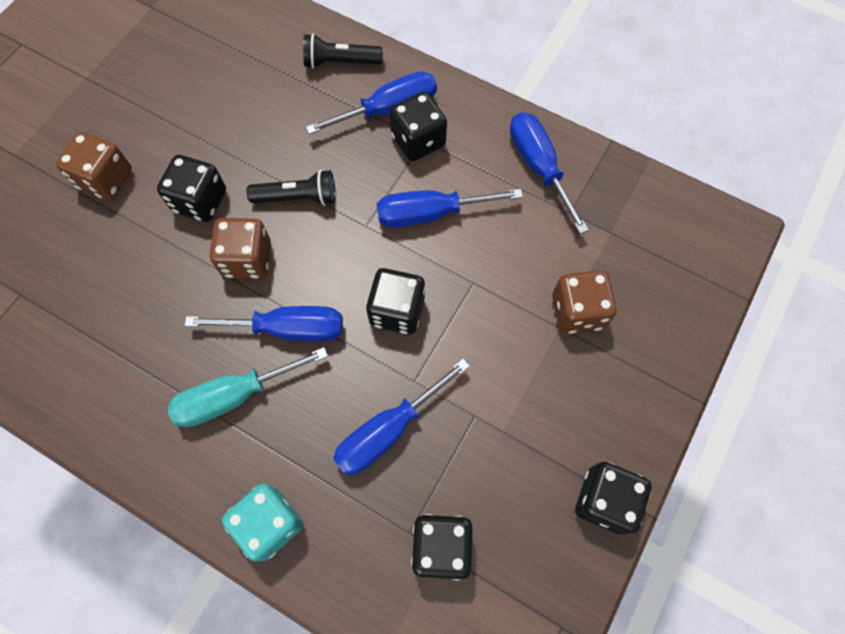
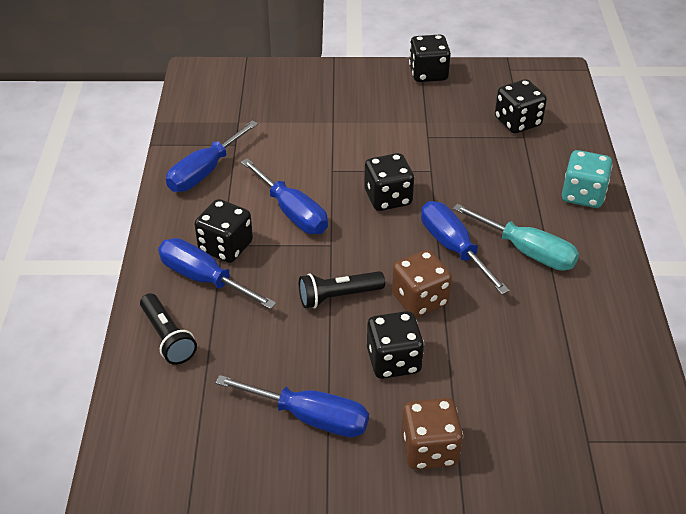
camera: 120 degrees left, 25 degrees down
(297, 197) = (338, 296): black flashlight -> black flashlight turned 75 degrees counterclockwise
(388, 430) = (474, 168): blue screwdriver -> blue screwdriver (310, 417)
(577, 311) = (315, 118): brown dice -> none

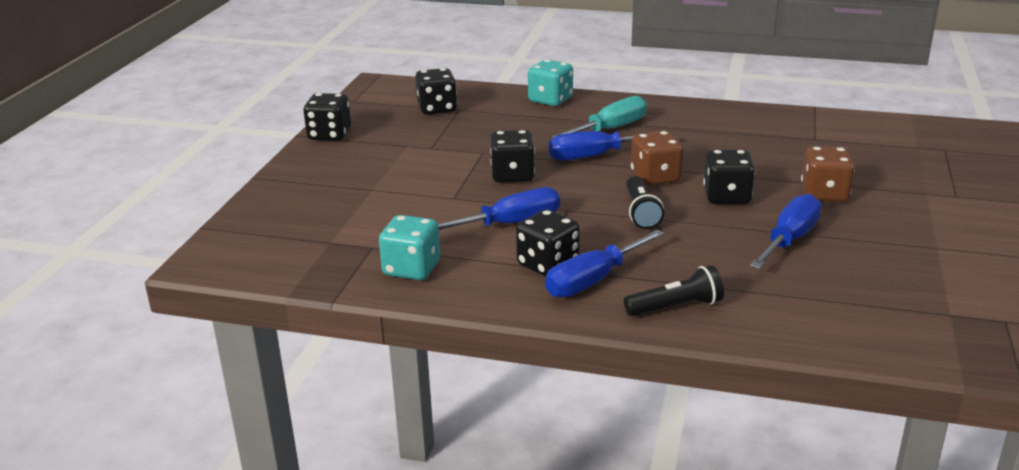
camera: 75 degrees left, 15 degrees down
(205, 172) = (411, 268): blue screwdriver -> turquoise dice

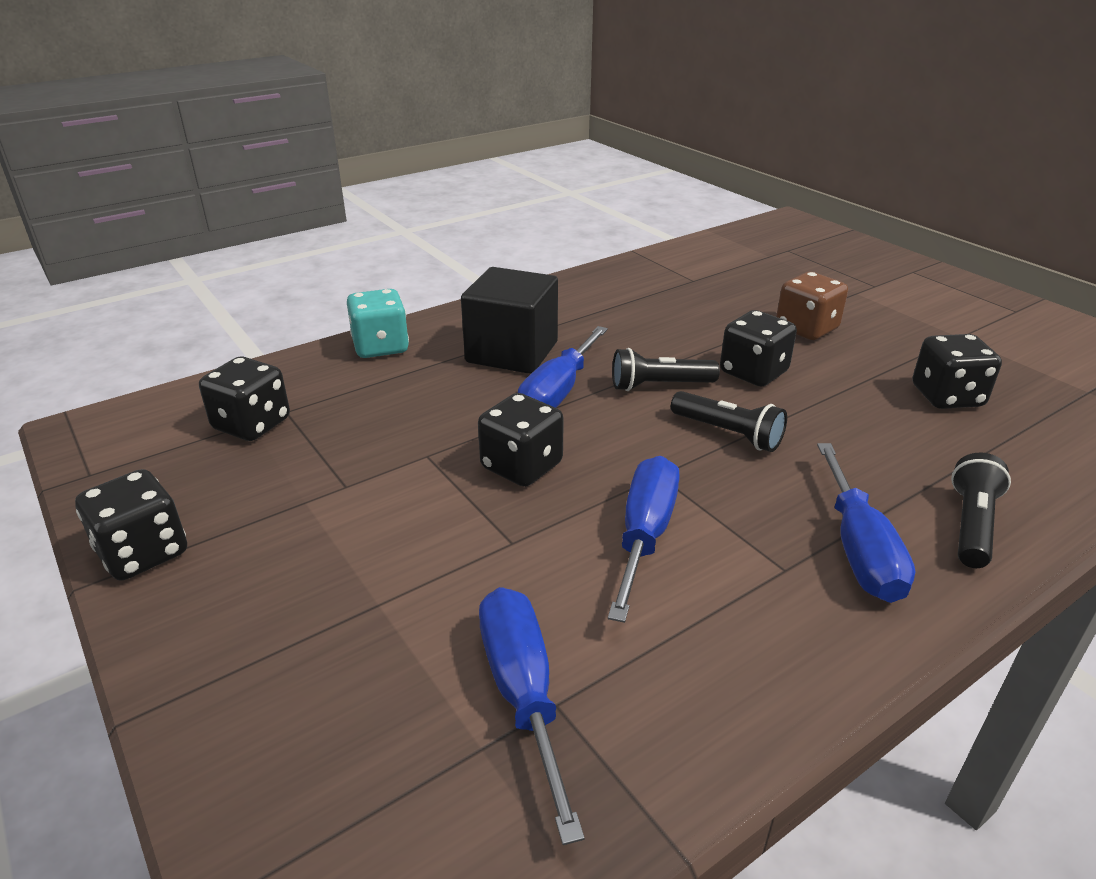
camera: 50 degrees left, 5 degrees up
(411, 268) = (672, 696): turquoise dice -> none
(548, 264) = (785, 562): black dice -> black dice (947, 396)
(610, 129) = (512, 352): turquoise screwdriver -> black cube
(655, 177) = (659, 385): brown dice -> black flashlight
(789, 240) = (879, 388): blue screwdriver -> blue screwdriver (523, 693)

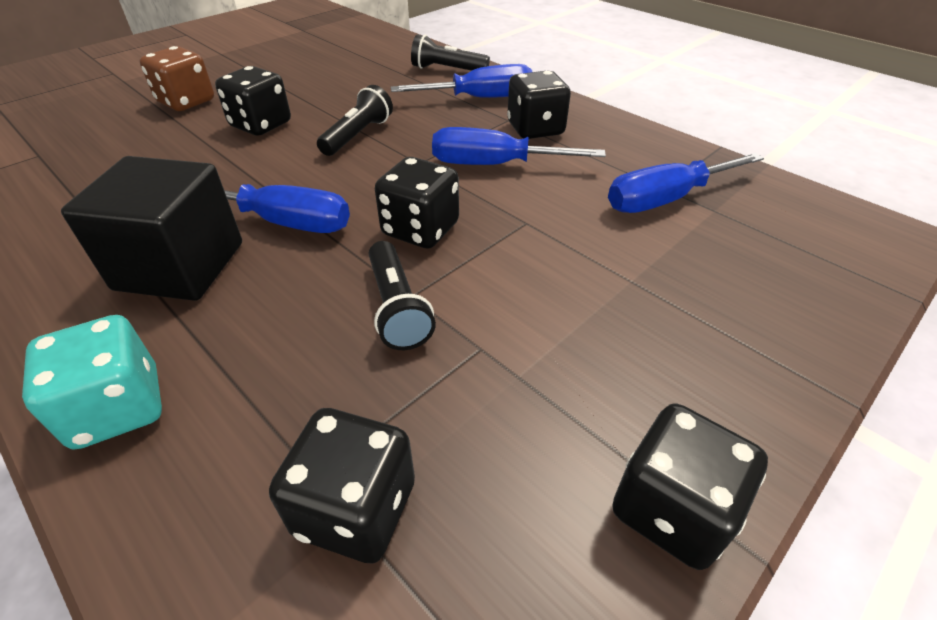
camera: 100 degrees left, 10 degrees up
(659, 385) = (277, 166): black flashlight -> black flashlight (397, 307)
(947, 396) = (307, 63): black dice -> black dice (535, 129)

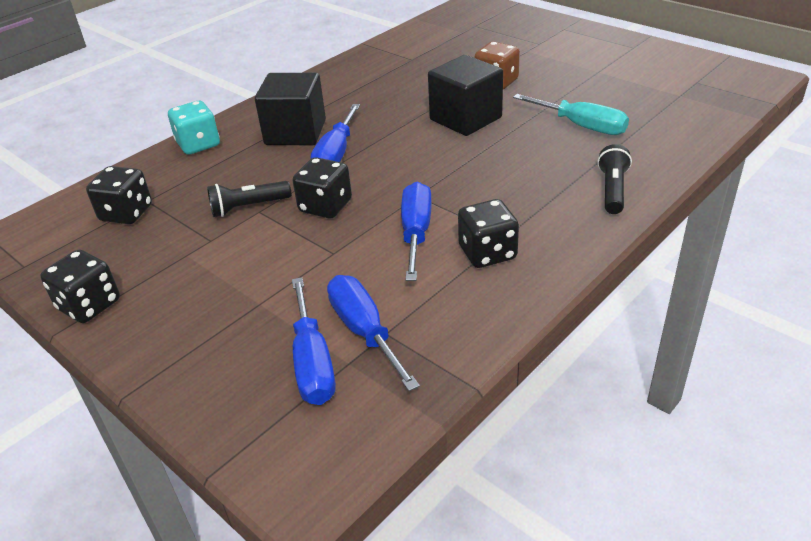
camera: 90 degrees right, 5 degrees down
(261, 125) = (465, 119): black dice -> black cube
(327, 70) = (581, 126): none -> turquoise screwdriver
(358, 135) = (456, 162): black flashlight -> none
(480, 98) = (547, 216): blue screwdriver -> blue screwdriver (312, 362)

